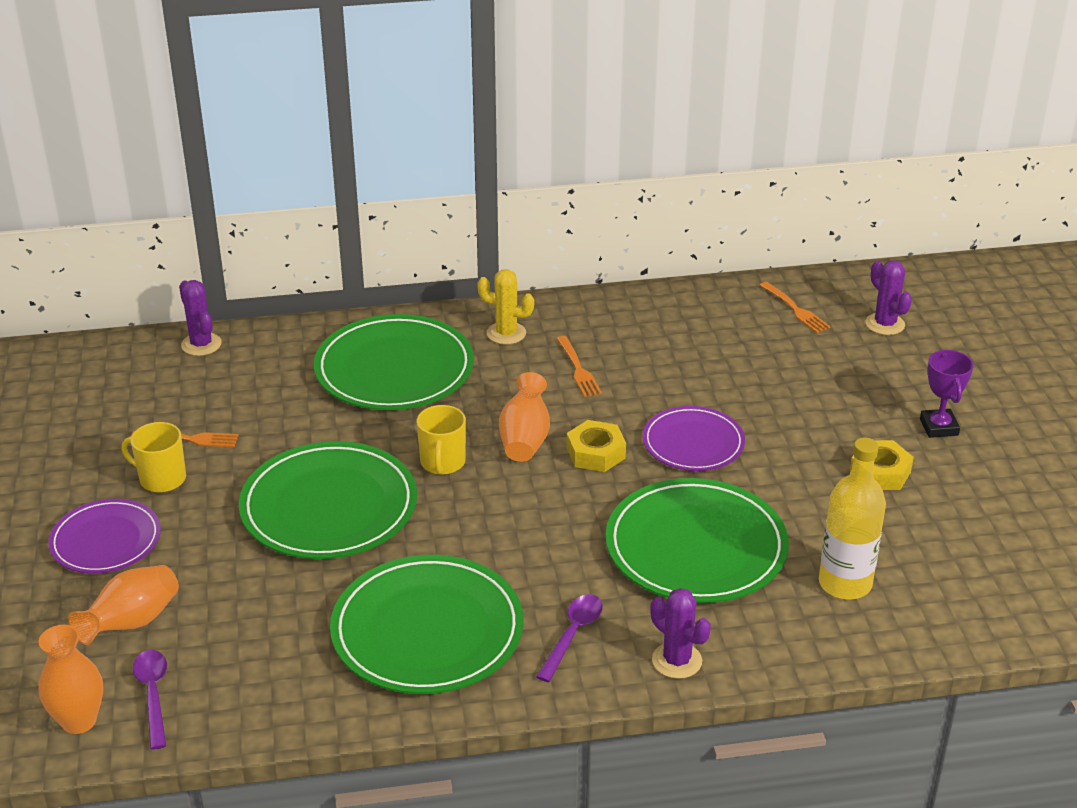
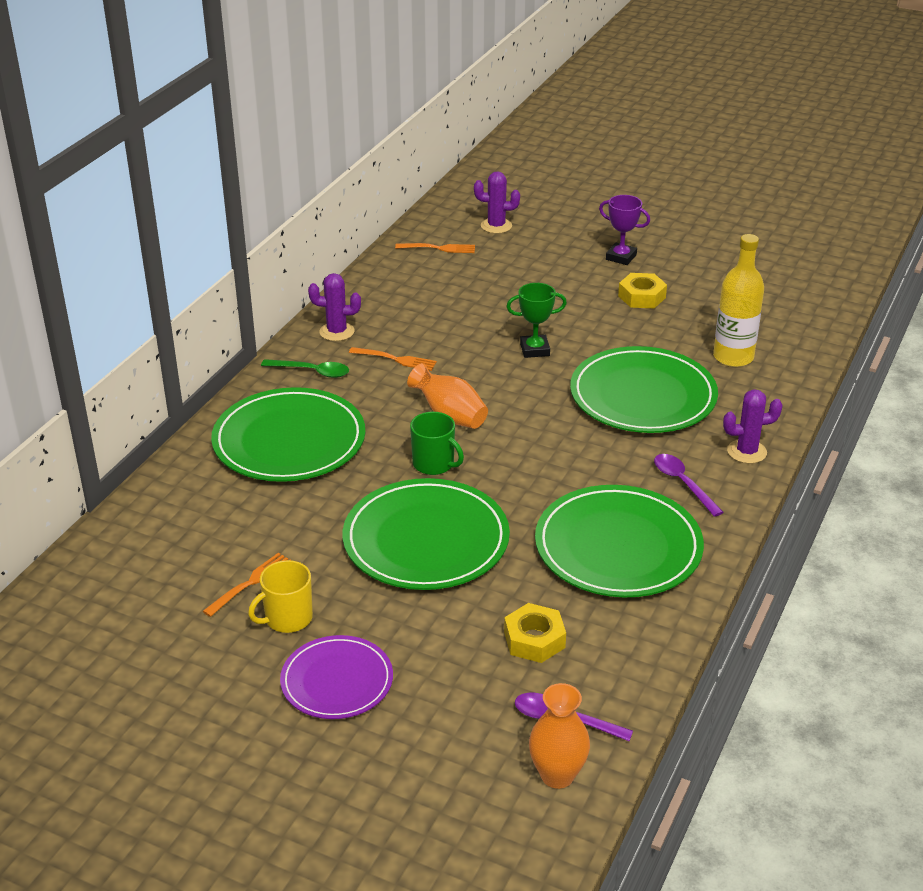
camera: 55 degrees left, 0 degrees up
(132, 622) = (462, 701): orange vase -> none
(201, 344) = (122, 528): purple cactus -> purple cactus (337, 332)
(442, 462) = (434, 464): yellow mug -> green mug
(506, 333) = (312, 372): yellow cactus -> green spoon
(595, 453) = (500, 393): yellow nut -> yellow nut (534, 640)
(693, 443) = (534, 350): purple plate -> green trophy

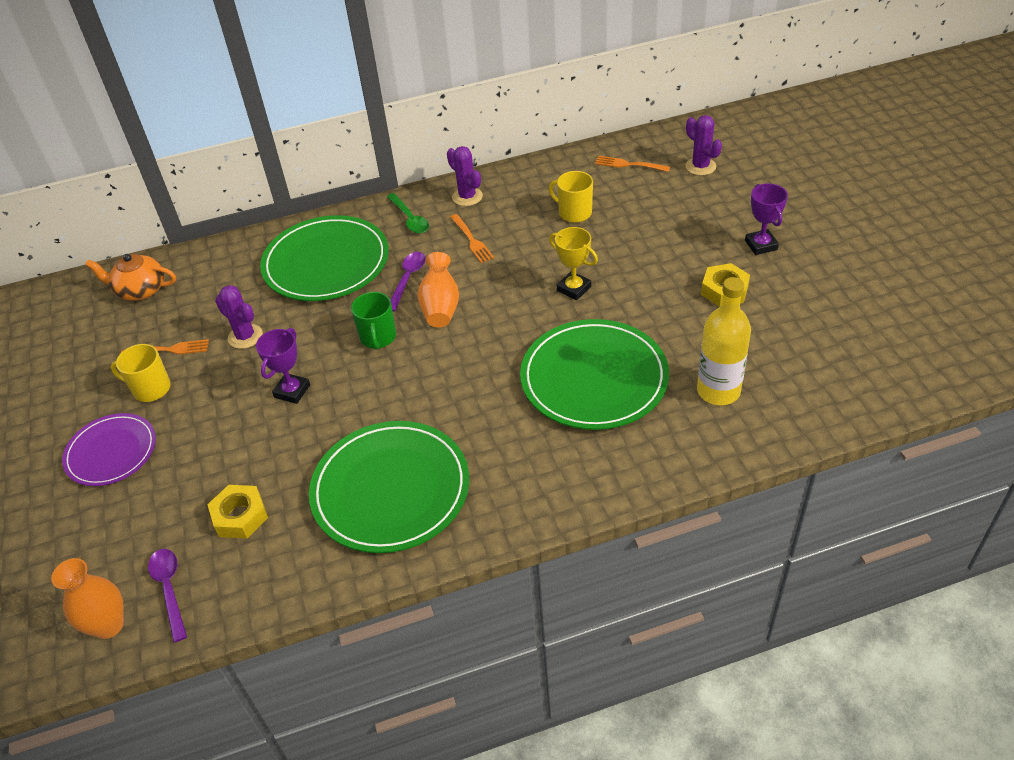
camera: 50 degrees right, 10 degrees up
(127, 561) = (140, 290): none -> orange teapot
(426, 540) = (292, 391): green plate -> purple trophy
(438, 248) = (629, 164): orange fork -> orange fork turned 150 degrees clockwise
(449, 300) = (574, 213): none -> yellow mug
(534, 350) = (574, 288): green trophy -> yellow trophy
(683, 483) = (510, 473): purple spoon -> purple spoon (408, 279)
(746, 452) = (599, 482): purple cactus -> purple cactus (245, 336)

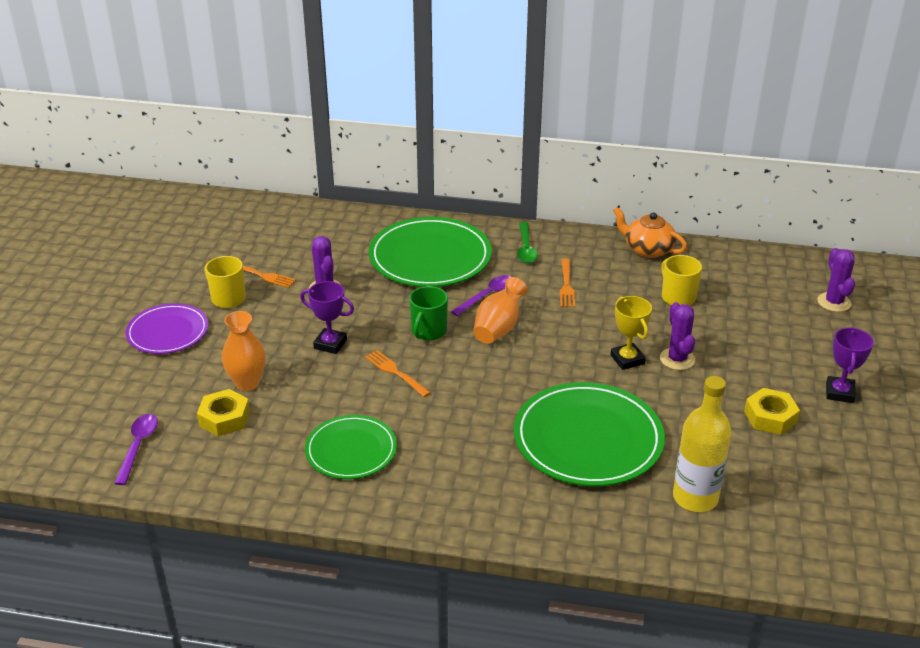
camera: 25 degrees right, 10 degrees down
(109, 625) = (80, 451): orange vase -> orange vase (247, 383)
(140, 290) = (272, 223): orange teapot -> orange teapot (647, 249)
(292, 391) = (330, 344): purple trophy -> purple trophy turned 60 degrees clockwise
(390, 489) = (351, 450): green plate -> green plate, size x0.61
(467, 197) = (590, 249): purple cactus -> purple cactus (677, 359)
(629, 164) = (763, 276): orange fork -> orange fork (396, 372)

